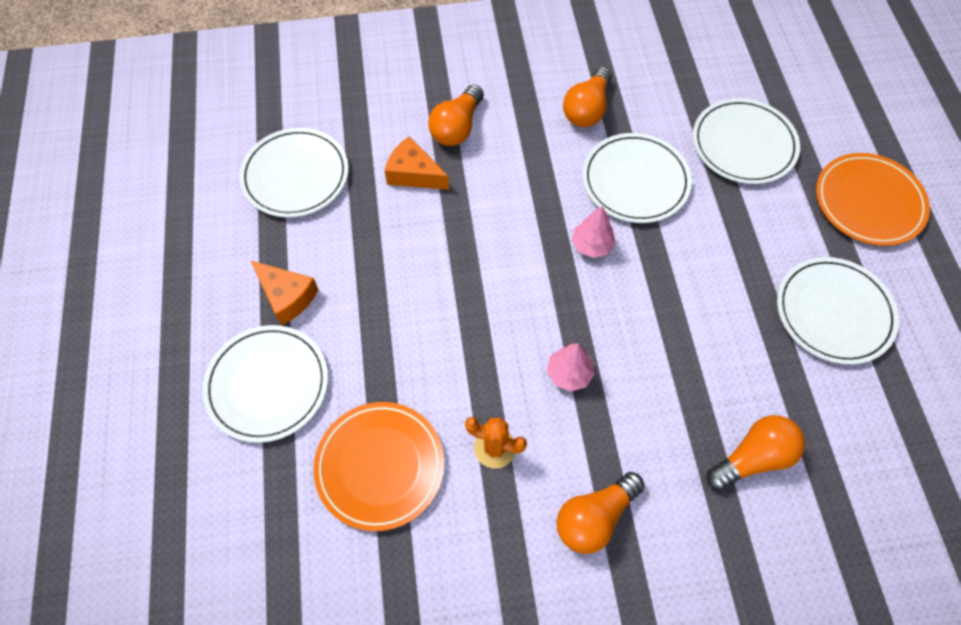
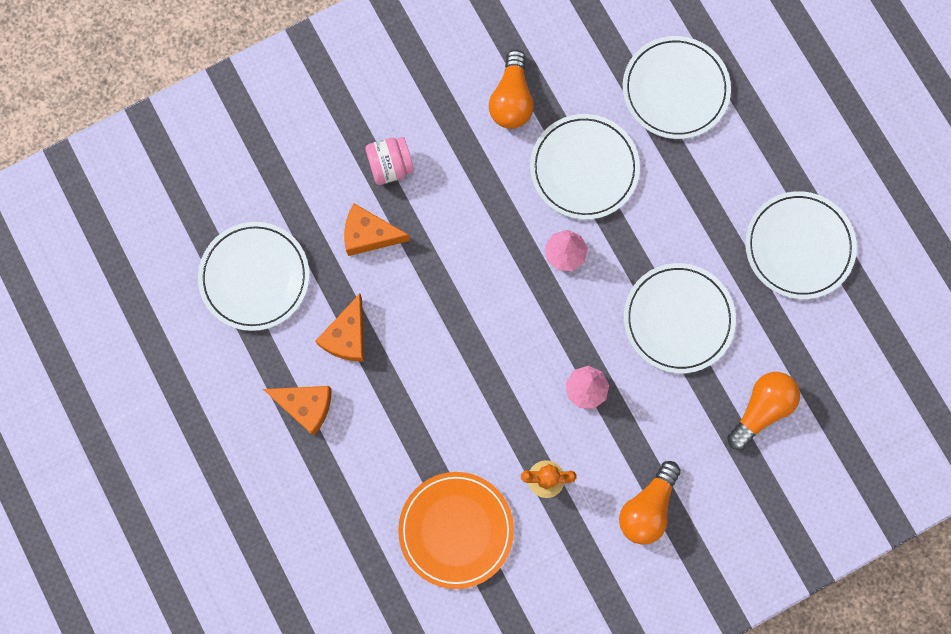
camera: 20 degrees left, 15 degrees up
(267, 384) = (327, 494): white plate -> white plate (678, 319)
(354, 249) = (347, 336): none -> orange cheese
(457, 127) = (390, 166): orange light bulb -> pink jar
(868, 202) = (806, 116): orange plate -> none

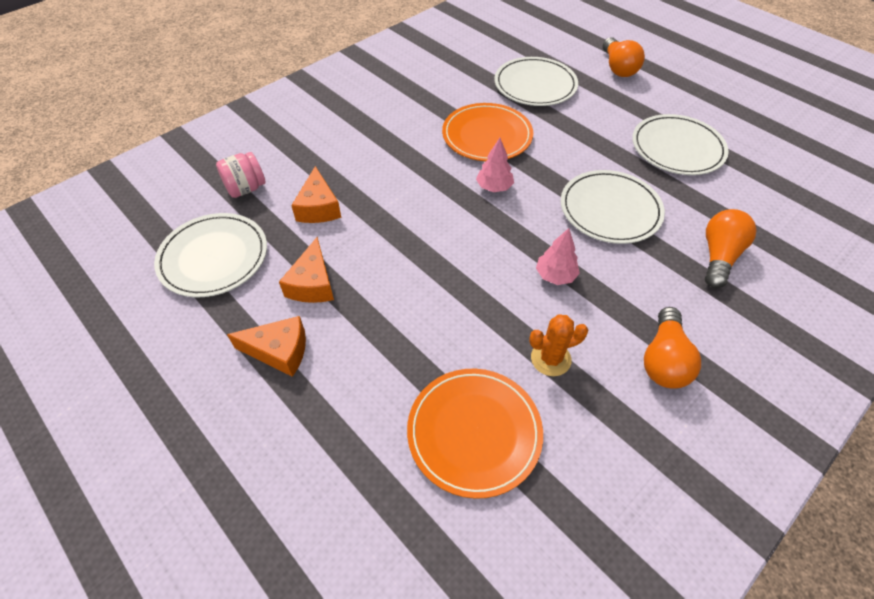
camera: 15 degrees left, 25 degrees down
(369, 235) = (318, 207): orange cheese -> orange cheese turned 90 degrees counterclockwise
(390, 166) = (327, 162): pink jar -> pink jar (246, 188)
(511, 99) = (415, 110): orange light bulb -> orange light bulb (618, 68)
(584, 168) = (487, 136): white plate -> orange plate

